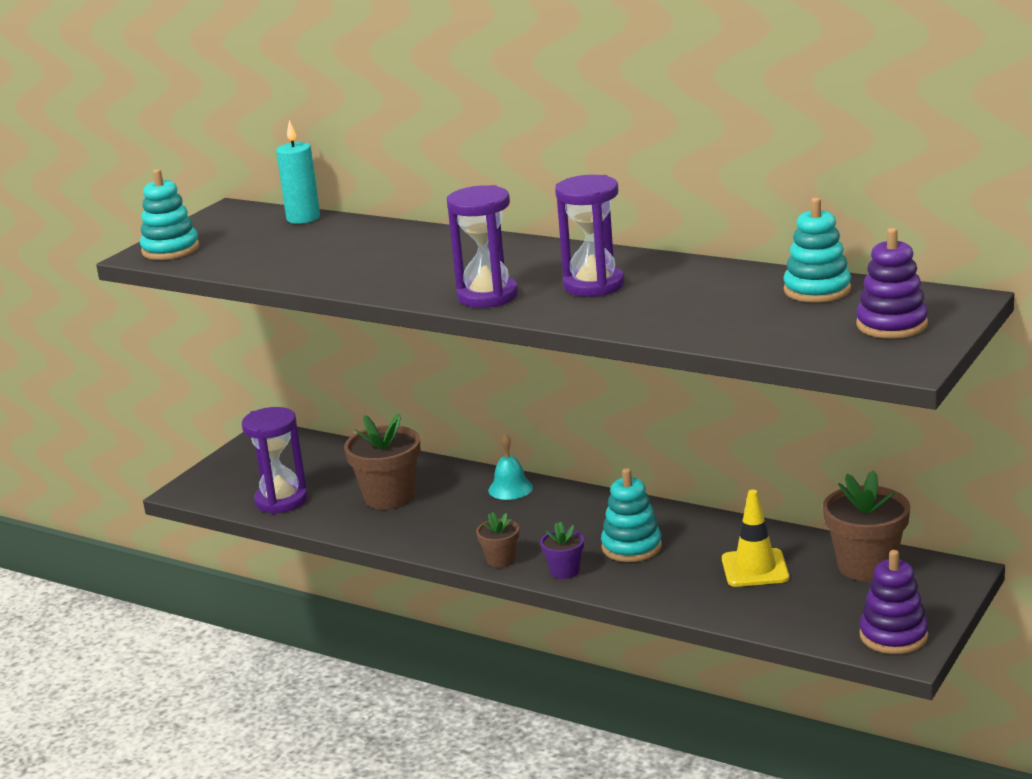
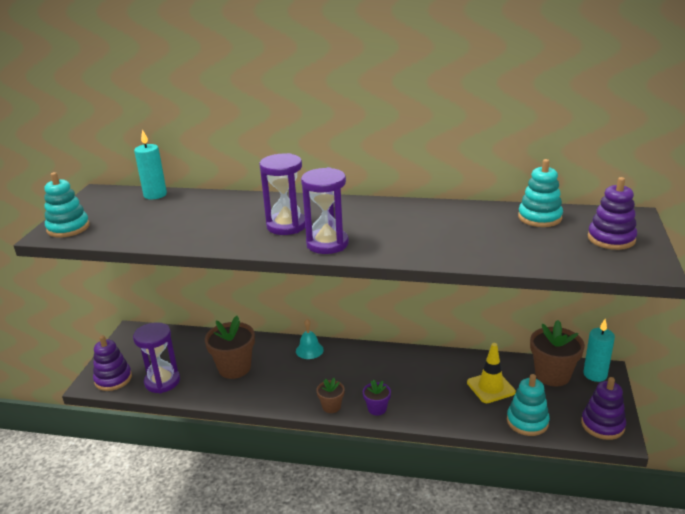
camera: 20 degrees left, 5 degrees up
(217, 489) = (113, 379): none -> purple stacking toy
(593, 285) = (393, 228): purple hourglass -> purple hourglass (286, 226)
(631, 547) = (408, 383): turquoise stacking toy -> turquoise stacking toy (527, 421)
(937, 574) = (595, 374): none -> turquoise candle

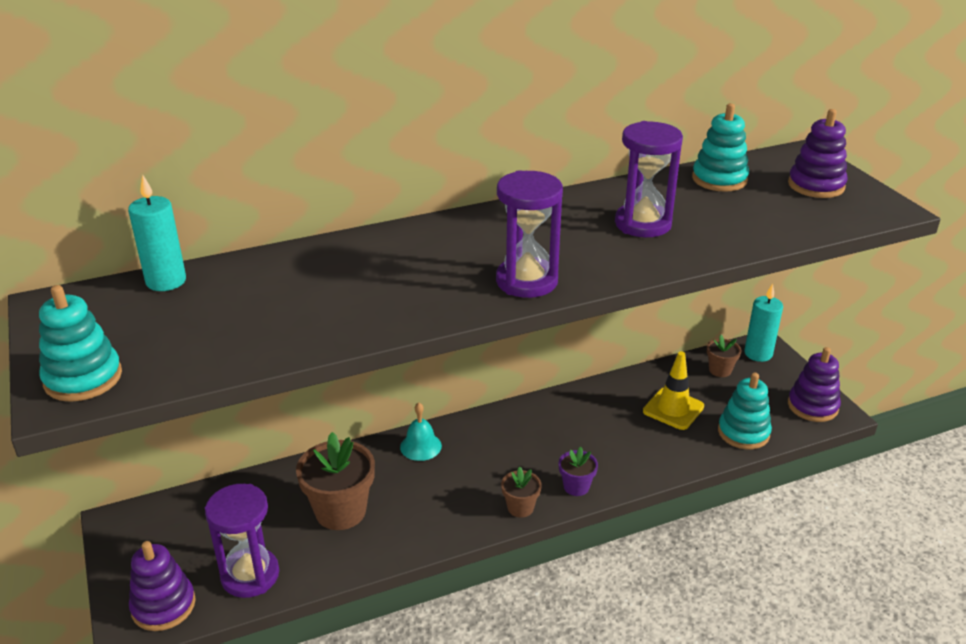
camera: 35 degrees left, 5 degrees up
(286, 226) = (439, 272): purple hourglass -> purple hourglass (643, 224)
(552, 375) = (720, 370): brown flower pot -> brown flower pot, size x0.53

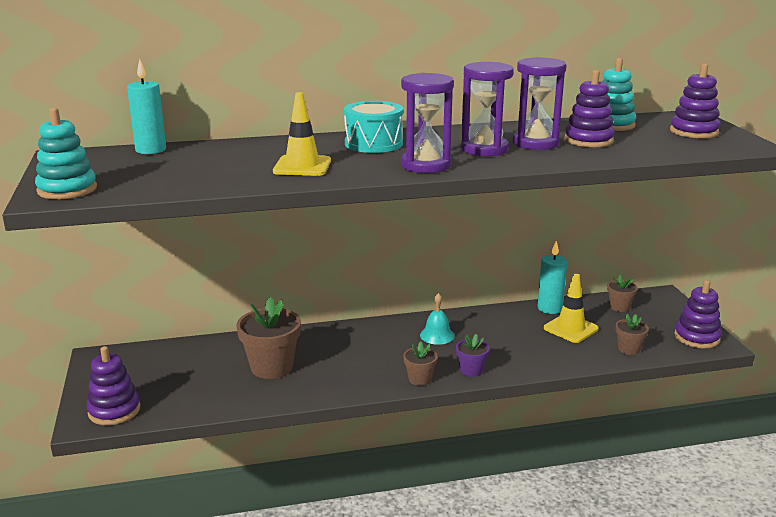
camera: 10 degrees right, 10 degrees down
(250, 575) = (187, 399): purple hourglass -> purple hourglass (484, 149)
(375, 298) = (302, 166): none -> yellow traffic cone
(420, 446) = (349, 333): turquoise bell -> turquoise bell (437, 335)
(448, 242) = (373, 143): none -> turquoise drum
(702, 213) = (588, 140): none -> purple stacking toy
(743, 432) = (628, 349): turquoise stacking toy -> brown flower pot
(758, 353) = (656, 299): turquoise candle -> turquoise candle (549, 308)

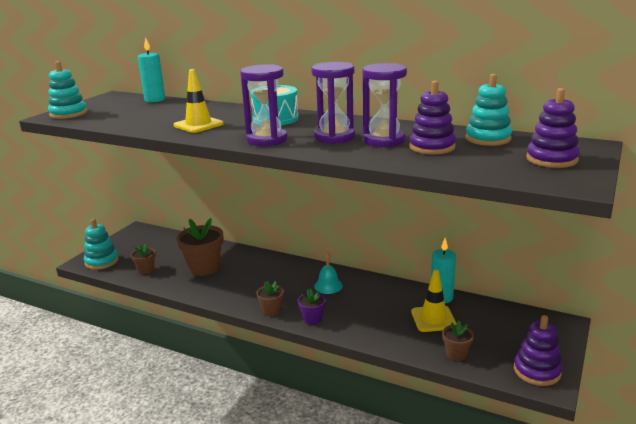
camera: 40 degrees right, 0 degrees up
(114, 410) = (102, 261): purple stacking toy -> turquoise stacking toy
(619, 307) = (504, 318): brown flower pot -> brown flower pot (146, 270)

